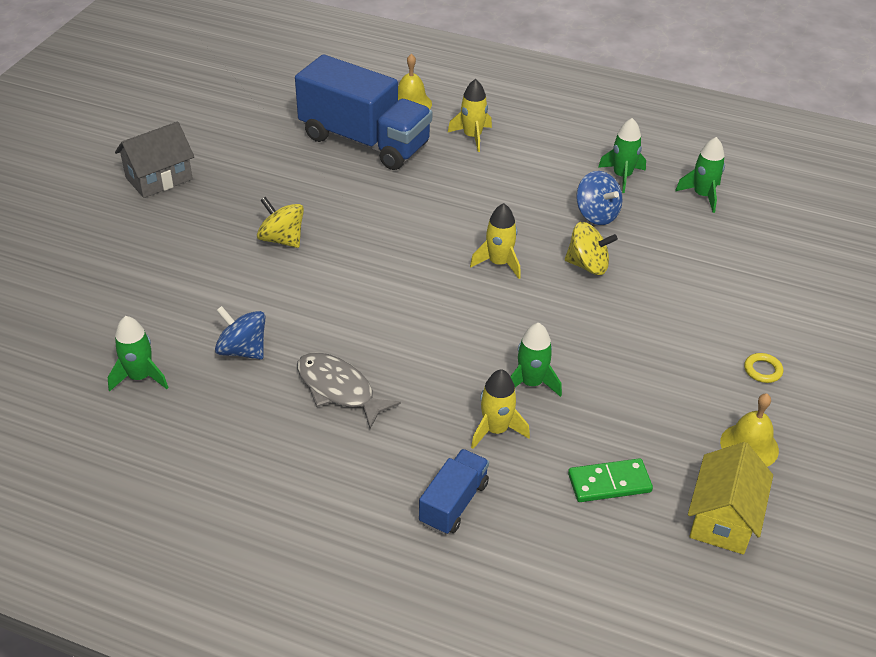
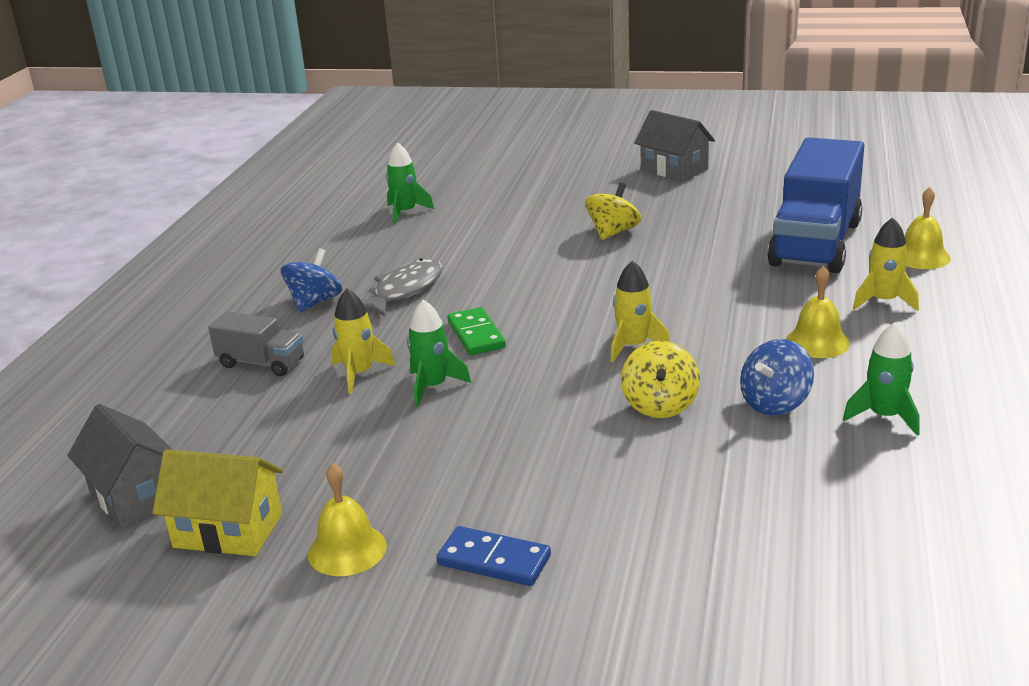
camera: 85 degrees right, 15 degrees down
(242, 350) = (448, 243): blue spinning top -> blue spinning top (315, 302)
(453, 503) = (261, 363): blue truck -> grey truck
(520, 178) = (817, 342): none -> yellow bell
(609, 483) = (285, 448): green domino -> green domino (476, 335)
(670, 588) = (136, 497): none -> grey house
(702, 195) = (890, 492): green rocket -> none
(762, 370) = (494, 560): yellow ring -> blue domino

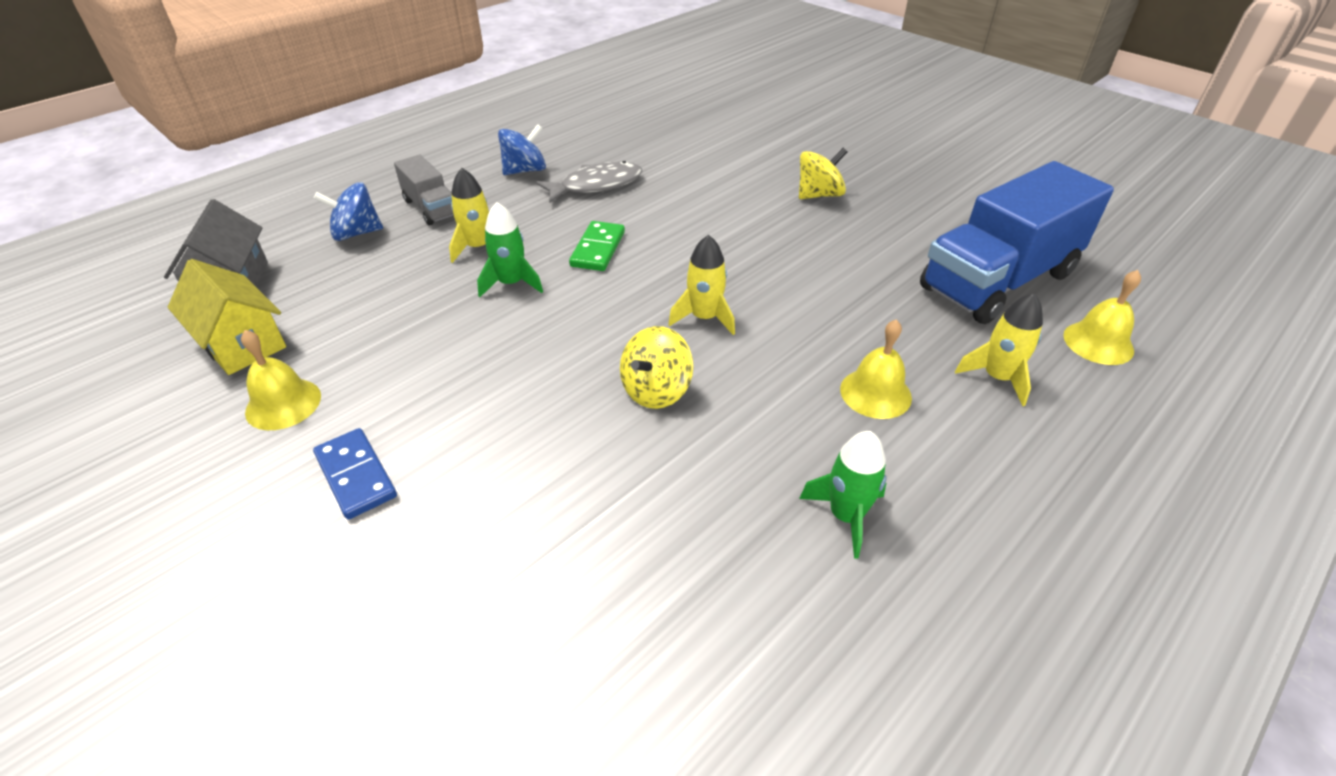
camera: 30 degrees right, 15 degrees up
(405, 213) = (678, 115): green rocket -> none
(674, 169) = (946, 151): grey house -> none
(775, 403) = (757, 442): blue spinning top -> blue spinning top (356, 233)

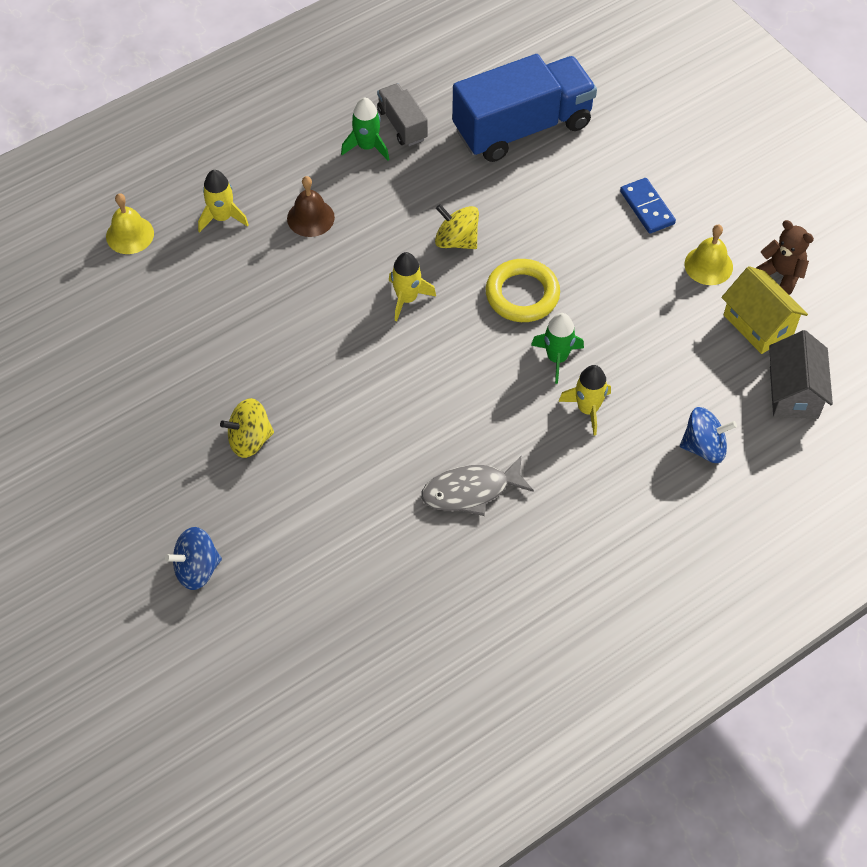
camera: 170 degrees left, 15 degrees up
(175, 405) = (781, 274): none -> brown teddy bear
(431, 208) = (639, 477): grey truck -> grey truck (402, 124)
(525, 170) = (545, 532): blue spinning top -> blue spinning top (197, 569)
(556, 338) = (522, 294): none -> yellow ring
(598, 249) = (480, 391): green domino -> none
(656, 390) = (456, 240): yellow spinning top -> yellow spinning top turned 105 degrees counterclockwise
(875, 393) = (310, 218): yellow bell -> brown bell
(998, 281) = (157, 302): blue truck -> blue truck (522, 127)

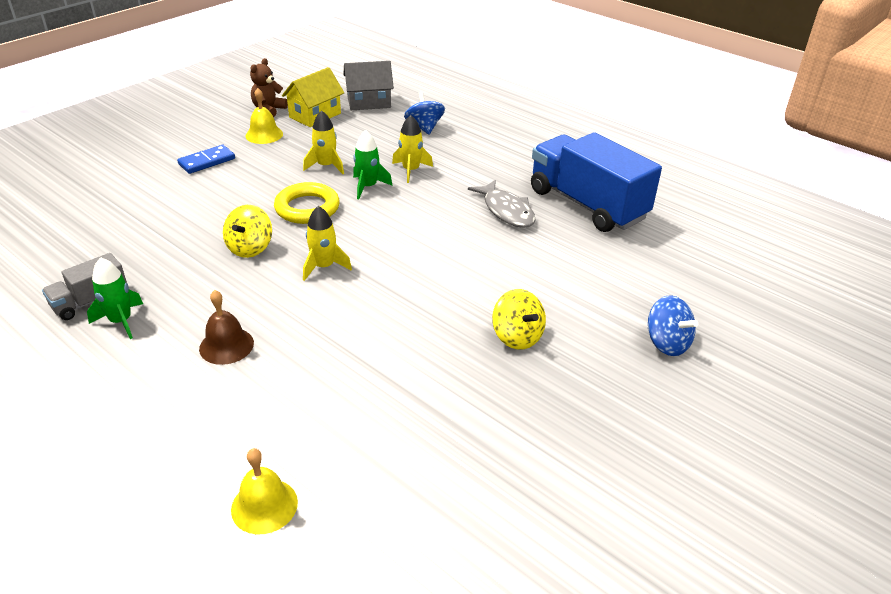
camera: 105 degrees left, 20 degrees down
(222, 217) = (229, 419): yellow rocket -> yellow rocket (326, 166)
(522, 127) = (106, 228): blue truck -> blue truck (587, 204)

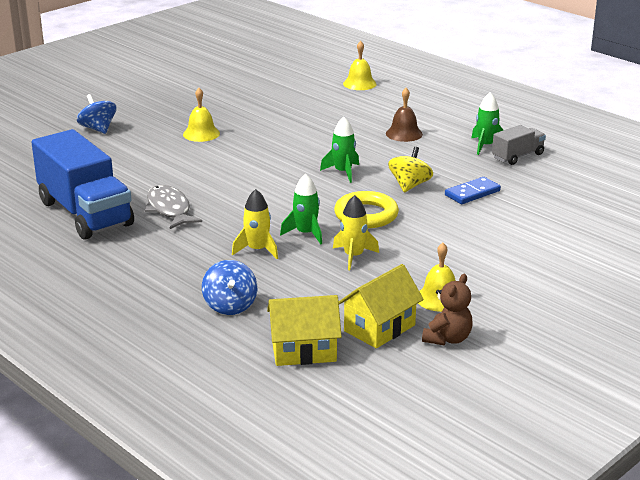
camera: 175 degrees left, 10 degrees down
(207, 161) = (492, 264): blue domino -> blue domino (472, 193)
(324, 267) = (343, 172): yellow rocket -> green rocket
(369, 102) = (303, 351): grey house -> yellow house
(517, 336) = (201, 134): yellow spinning top -> yellow bell

